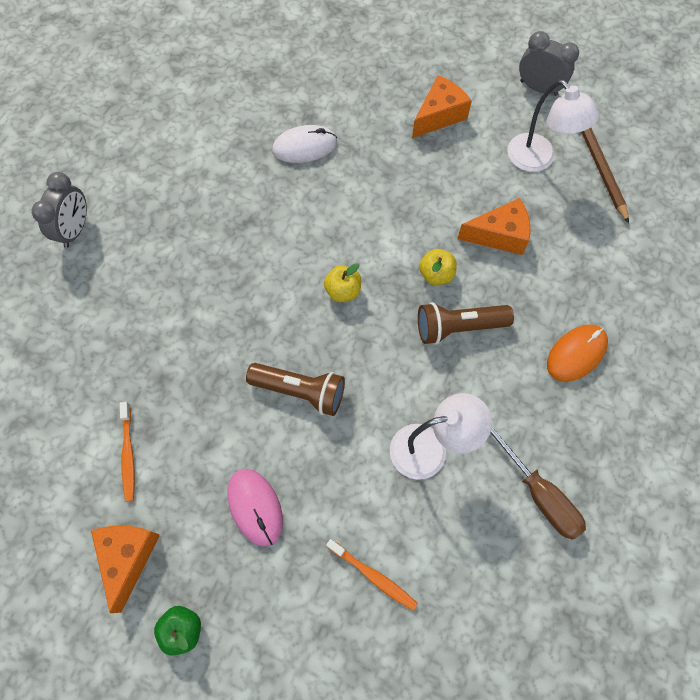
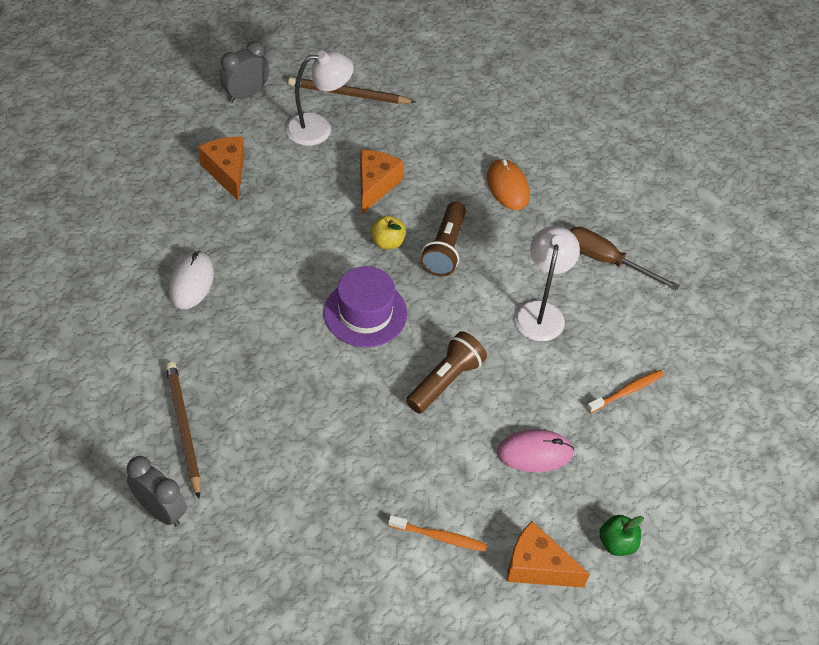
camera: 70 degrees left, 15 degrees down
(157, 209) = (183, 428): none -> brown pencil
(343, 291) = (365, 313): yellow apple -> purple hat
(537, 492) = (606, 261): brown screwdriver -> brown screwdriver turned 135 degrees counterclockwise

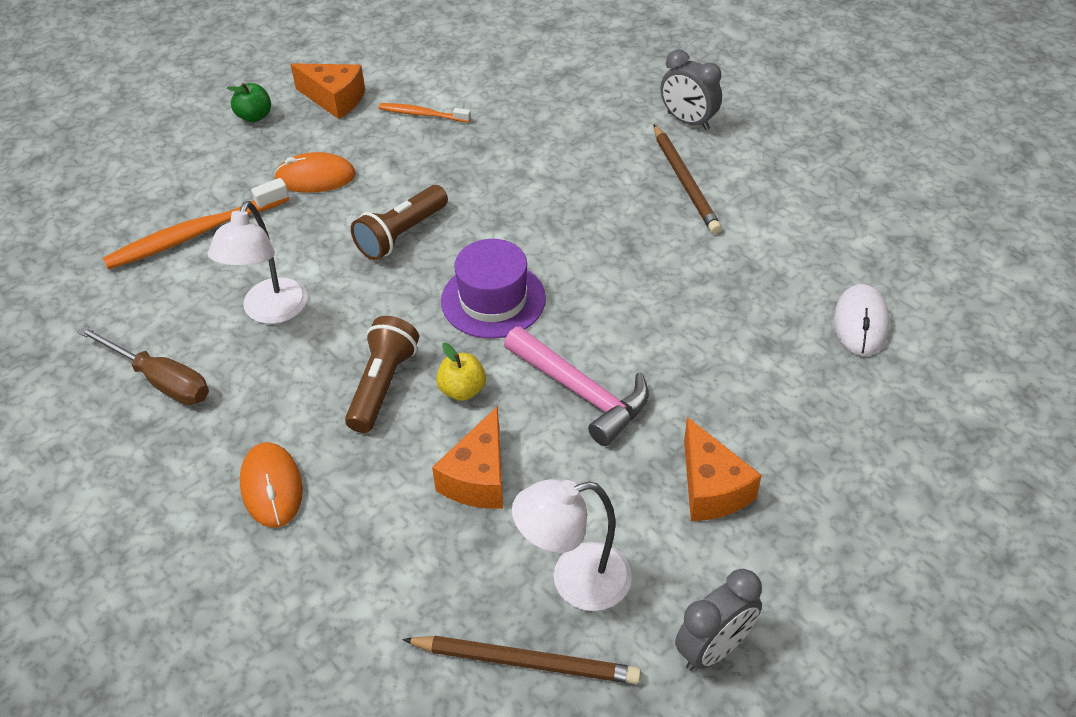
camera: 175 degrees left, 5 degrees down
(191, 282) = (719, 325): white mouse -> white mouse (861, 323)
(303, 236) = (581, 392): none -> pink hammer
(534, 453) = (315, 177): pink mouse -> orange mouse
(627, 391) = (195, 234): orange toothbrush -> orange toothbrush, size x1.81

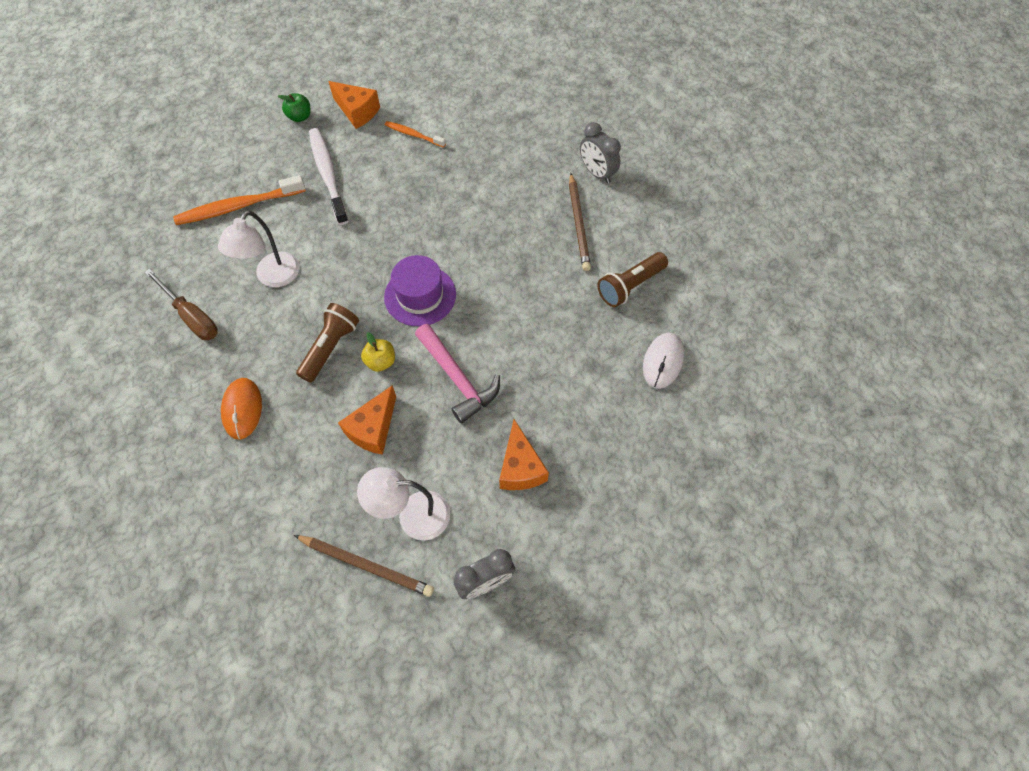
camera: 10 degrees right, 15 degrees up
(315, 177) = (328, 175): orange mouse -> white toothbrush
(401, 234) = (373, 232): brown flashlight -> brown flashlight (630, 286)

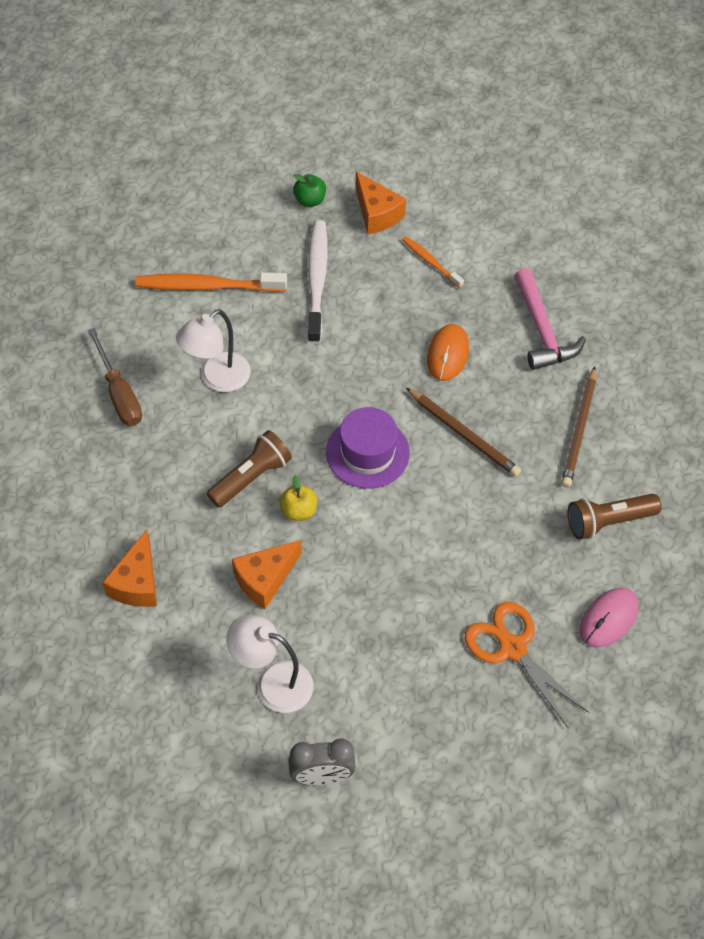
camera: 20 degrees right, 5 degrees down
(242, 409) = (139, 511): orange mouse -> orange mouse (447, 354)
(366, 565) = (208, 714): brown pencil -> brown pencil (464, 434)
(457, 378) = (373, 557): pink hammer -> pink hammer (542, 330)
(520, 467) = (404, 675): orange cheese -> orange cheese (137, 583)
(597, 173) = (626, 376): grey clock -> none
(598, 412) = (512, 648): none -> orange scissors
(663, 361) = (608, 619): white mouse -> pink mouse

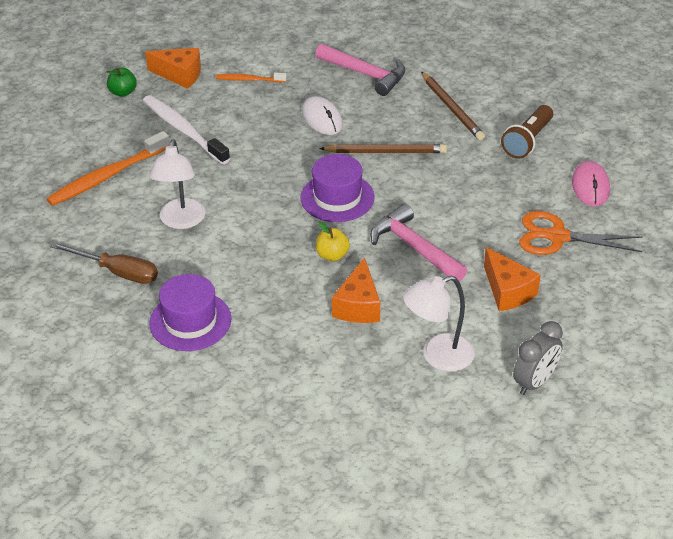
camera: 40 degrees left, 15 degrees down
(124, 487) = (190, 321): none -> purple hat
(137, 583) = (271, 367): orange cheese -> orange cheese (507, 291)
(251, 477) = (276, 258): brown flashlight -> none
(374, 557) = (414, 247): none -> pink hammer
(447, 354) = (322, 118): orange mouse -> white mouse

